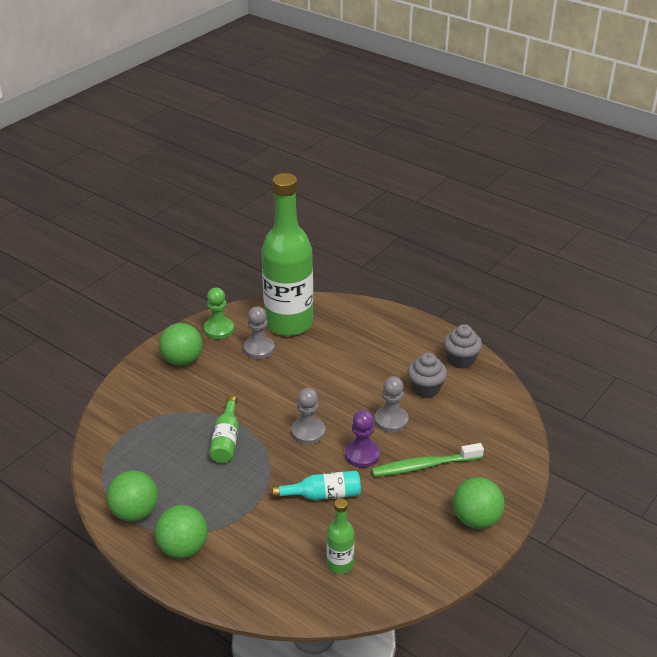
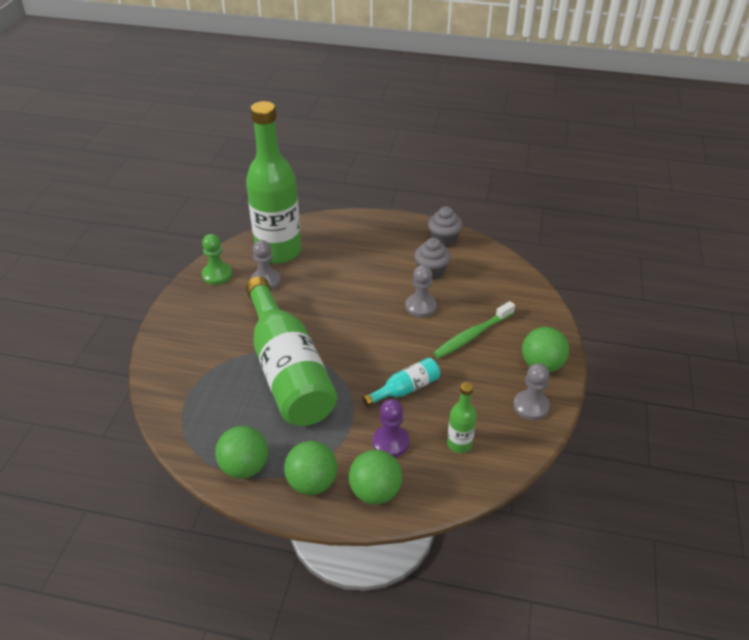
camera: 25 degrees left, 5 degrees up
(182, 360) = (200, 312): green ball -> green ball (375, 492)
(226, 439) = (288, 370): green bottle -> green bottle, size x2.34
(308, 432) = (357, 339): grey pawn -> grey pawn (531, 406)
(362, 454) = (415, 343): purple pawn -> purple pawn (390, 442)

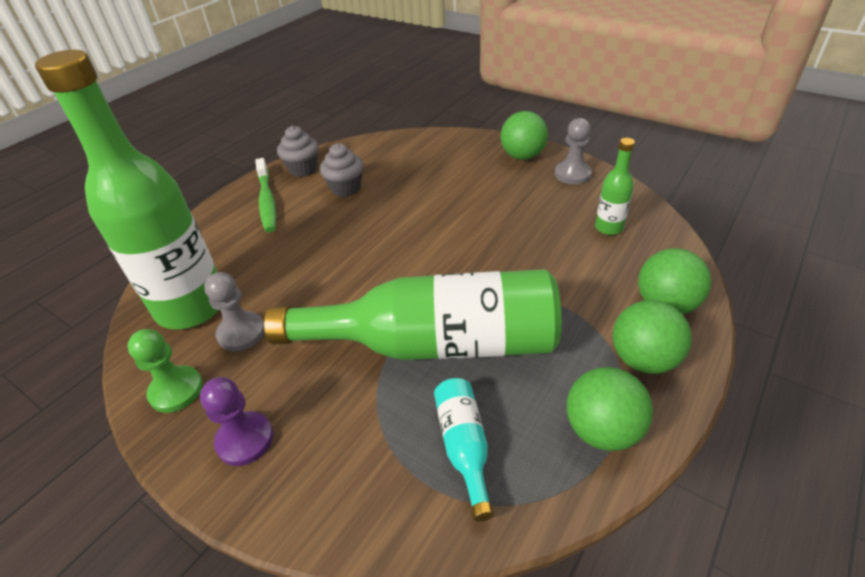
camera: 65 degrees left, 0 degrees up
(390, 442) = (593, 276): purple pawn -> purple pawn (245, 439)
(405, 389) = (516, 247): turquoise bottle -> turquoise bottle (464, 446)
(420, 306) = (395, 208): grey pawn -> none
(472, 335) = (460, 185): green toothbrush -> green toothbrush (267, 201)

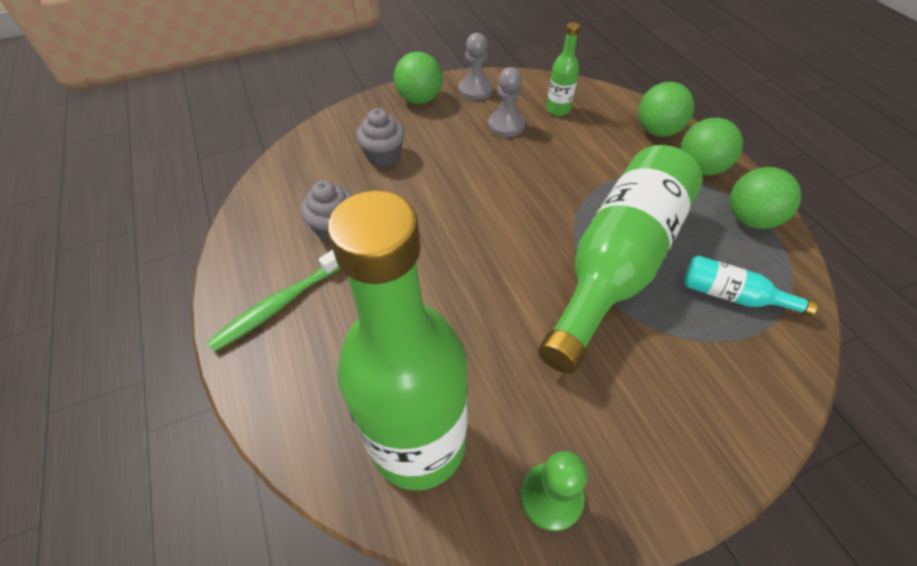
camera: 60 degrees left, 10 degrees up
(241, 333) = (502, 405): grey pawn -> grey pawn (506, 125)
(245, 439) = (654, 448): purple pawn -> none
(267, 201) = (281, 304): green toothbrush -> green toothbrush turned 120 degrees clockwise
(303, 169) = (253, 248): grey cupcake -> grey cupcake (384, 156)

